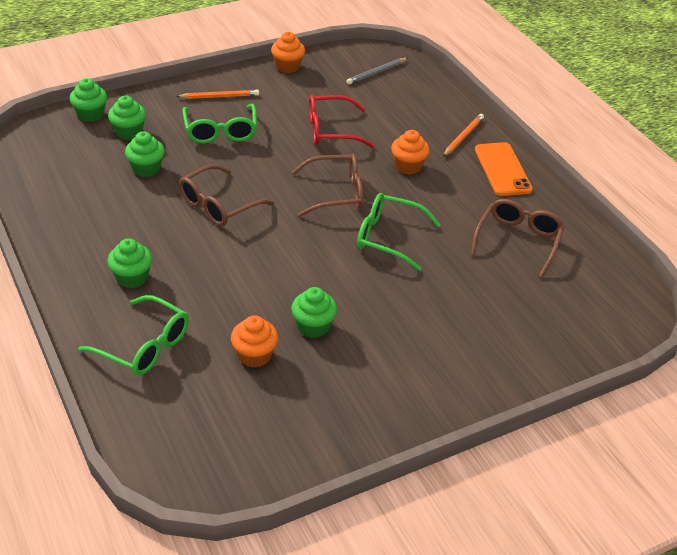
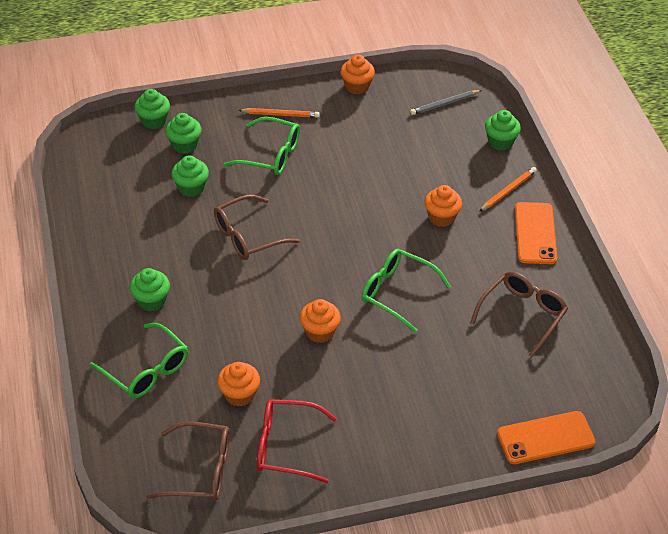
camera: 15 degrees right, 5 degrees up
(220, 131) = (271, 155): green glasses -> green glasses turned 75 degrees counterclockwise
(313, 326) = (300, 374): green cupcake -> green cupcake (500, 142)
(321, 283) = (320, 332): none -> orange cupcake
(331, 130) = (378, 166): red glasses -> red glasses (286, 446)
(336, 193) = (362, 238): brown glasses -> brown glasses (200, 470)
(585, 349) = (545, 438): none -> orange phone

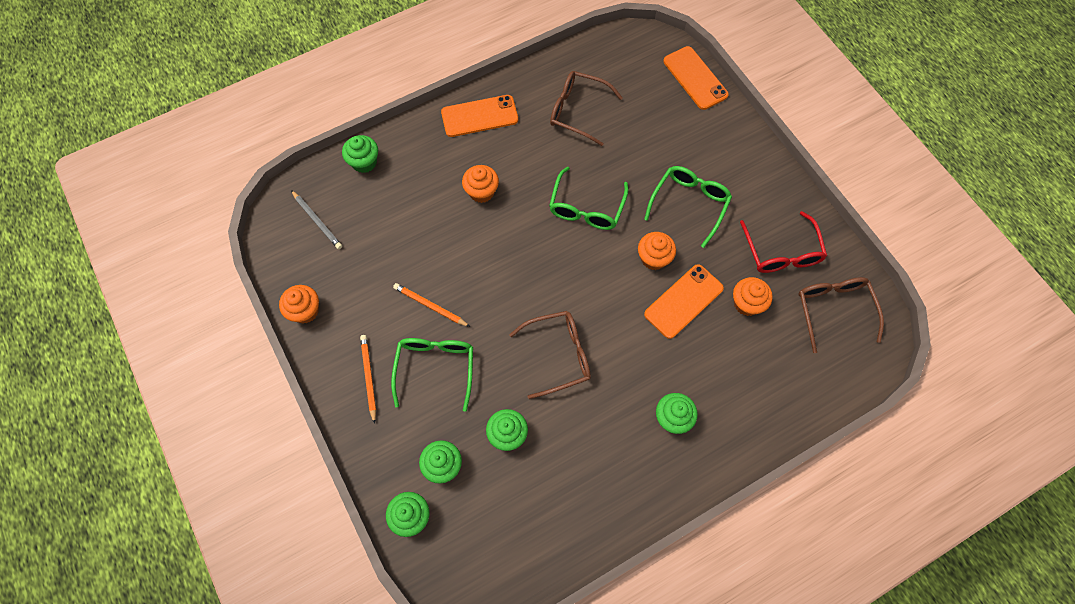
camera: 105 degrees left, 20 degrees up
(146, 370) = (753, 392): green glasses -> green glasses (689, 204)
(248, 236) = (559, 355): brown glasses -> brown glasses turned 60 degrees counterclockwise
(263, 343) = (683, 301): none -> orange phone
(508, 191) = (431, 145): orange pencil -> orange pencil (430, 306)

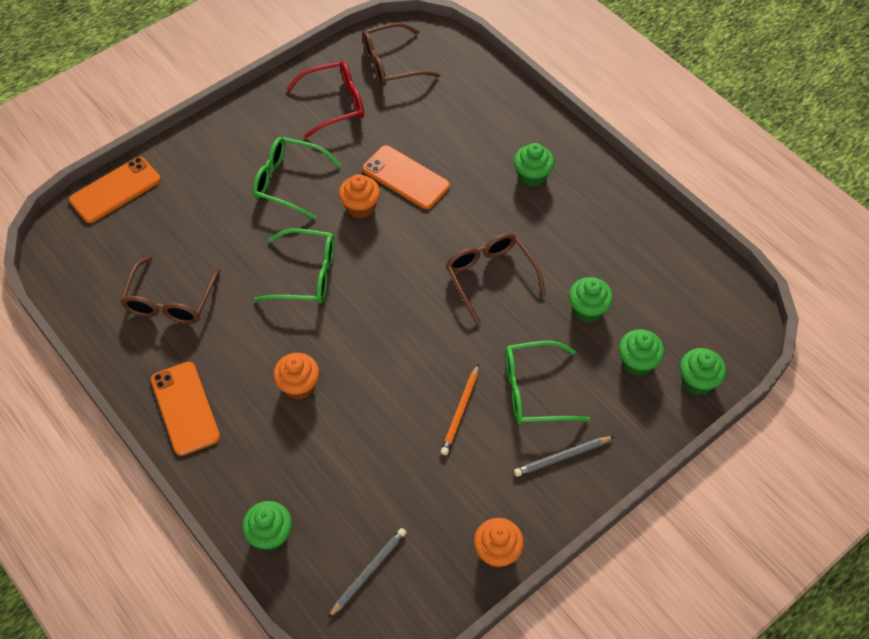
camera: 100 degrees left, 10 degrees down
(369, 377) = (562, 457): orange pencil -> grey pencil
(746, 303) = (398, 128): orange cupcake -> none

